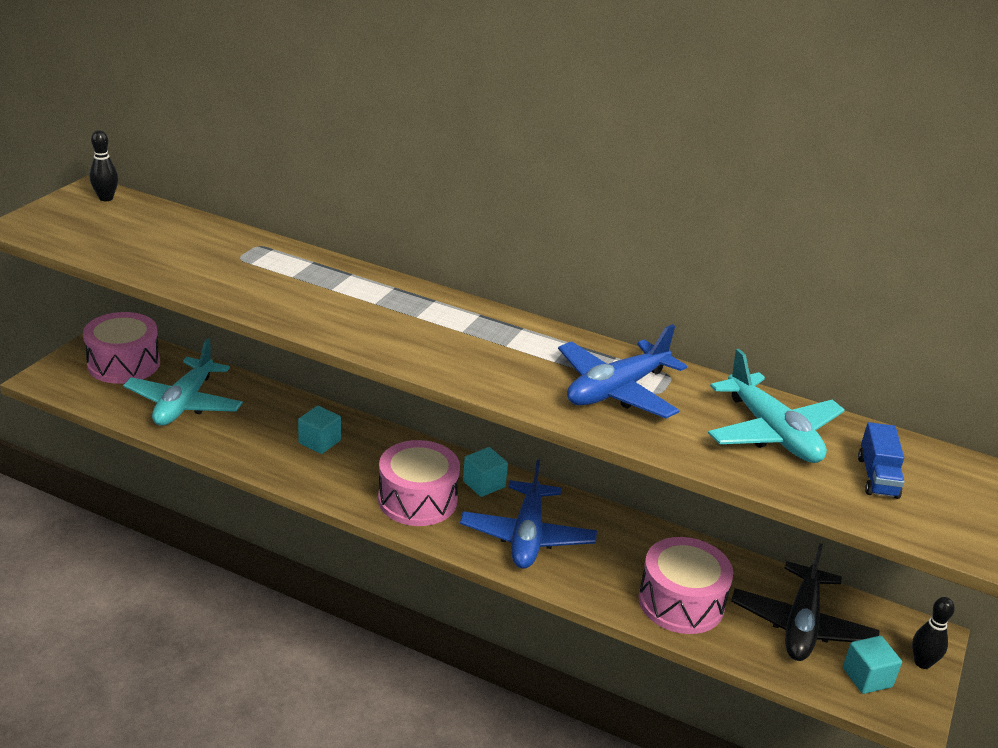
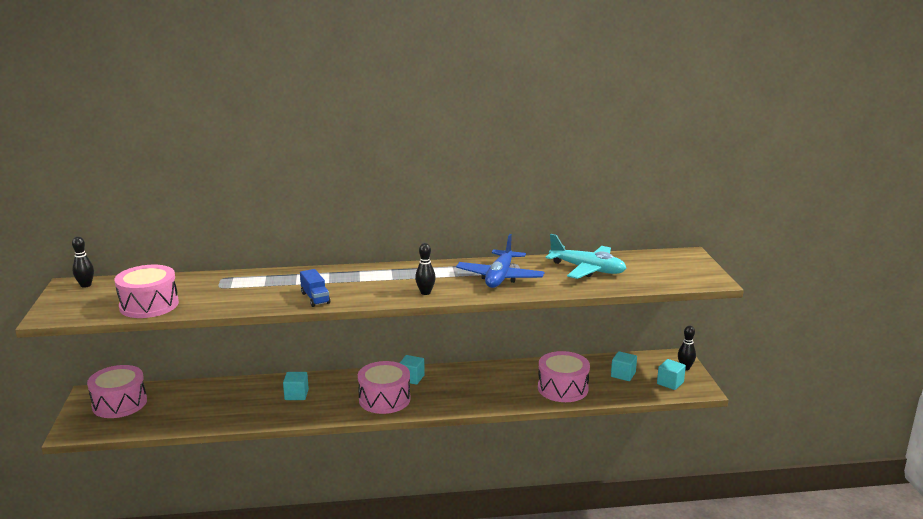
camera: 30 degrees left, 10 degrees down
(134, 253) = (149, 305): none -> pink drum
(184, 403) = (188, 408): turquoise plane -> none
(479, 372) = (425, 292): none -> black bowling pin
(527, 536) = (460, 392): blue plane -> none
(801, 625) = (623, 375): black plane -> turquoise cube
(877, 477) = (648, 270): blue truck -> blue truck (315, 298)

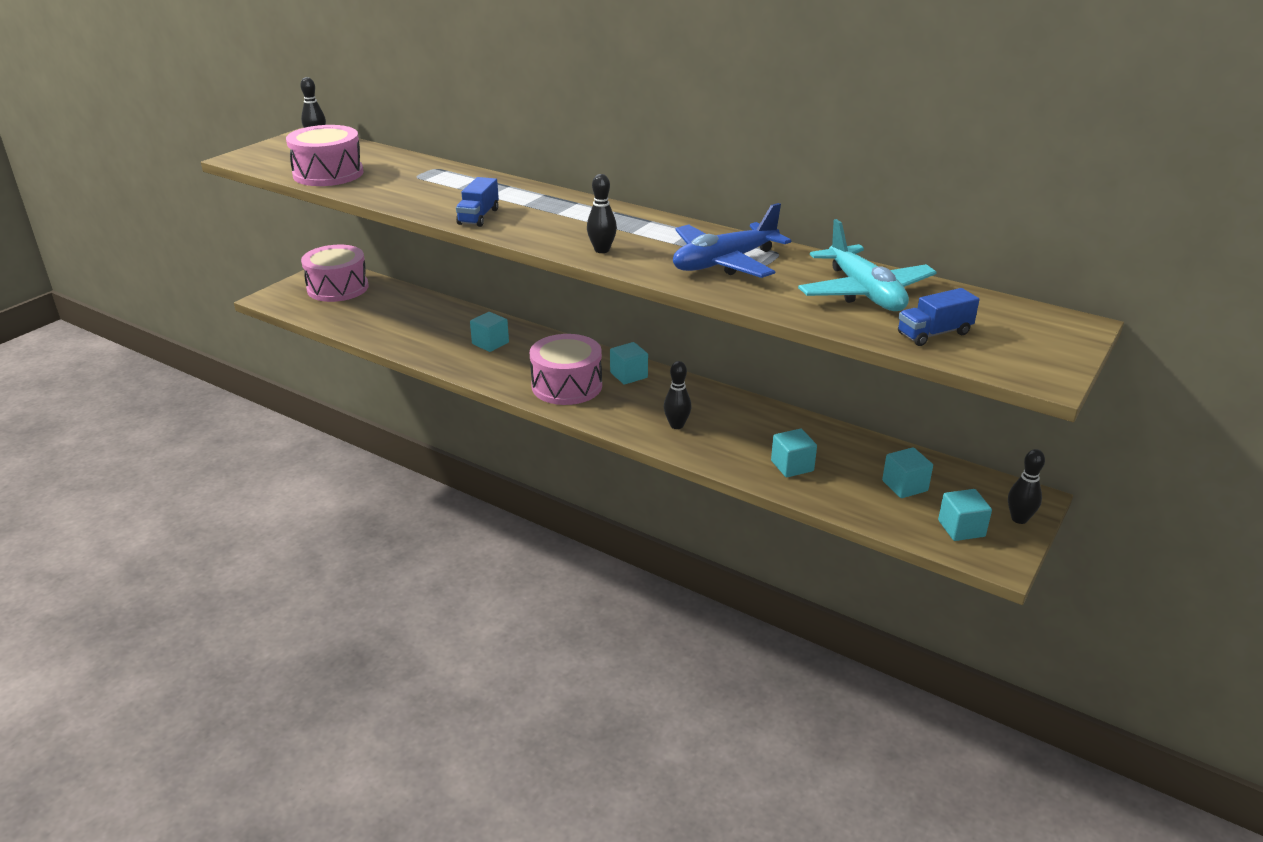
camera: 40 degrees right, 10 degrees up
(478, 394) = (676, 425): none -> black bowling pin
(562, 388) = (792, 466): pink drum -> turquoise cube
(646, 278) = (934, 334): none -> blue truck

